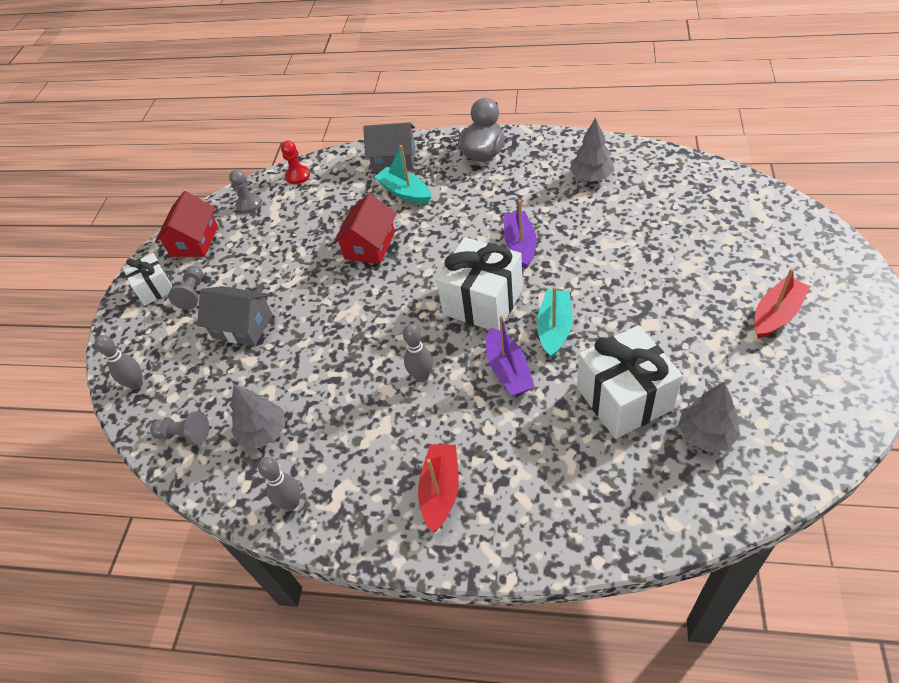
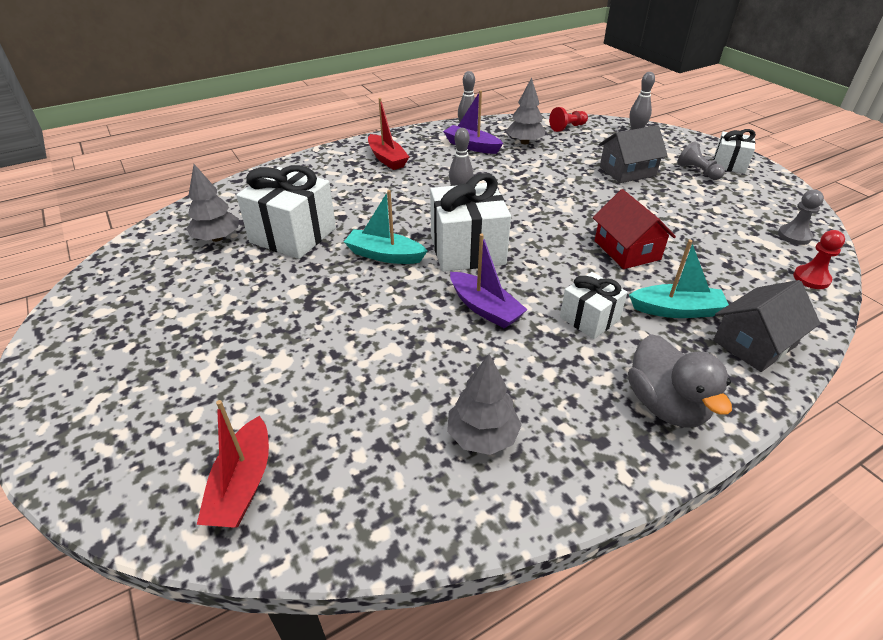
camera: 135 degrees right, 10 degrees down
(185, 435) = (567, 127): grey pawn -> red pawn
(194, 241) = (771, 196): red house -> none
(462, 209) = (589, 319): none -> white gift
(508, 370) = (399, 218): purple boat -> purple boat (472, 146)
(554, 329) = (385, 255): turquoise boat -> turquoise boat turned 135 degrees clockwise
(776, 314) = (164, 348): red boat -> red boat (243, 484)

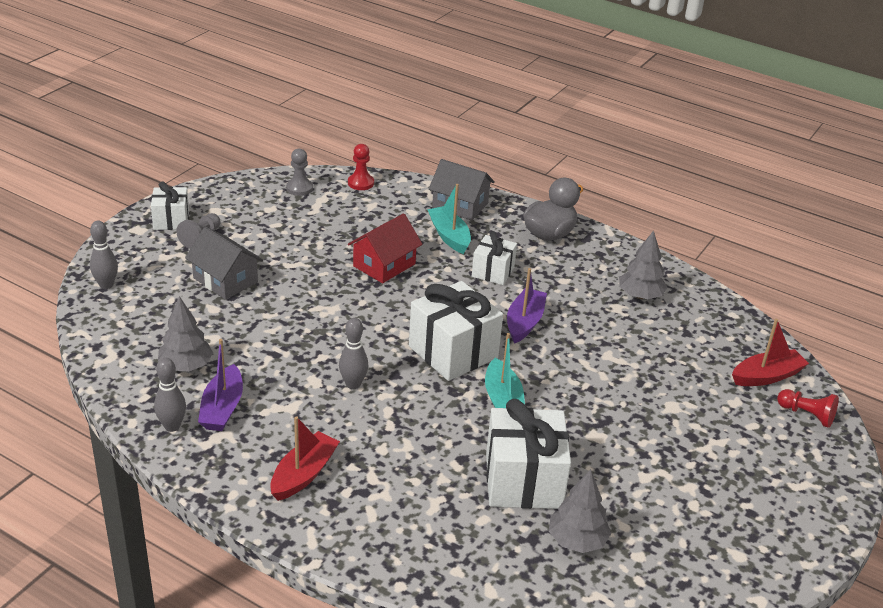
camera: 120 degrees left, 5 degrees down
(567, 127) = (120, 339): red pawn -> red pawn (807, 415)

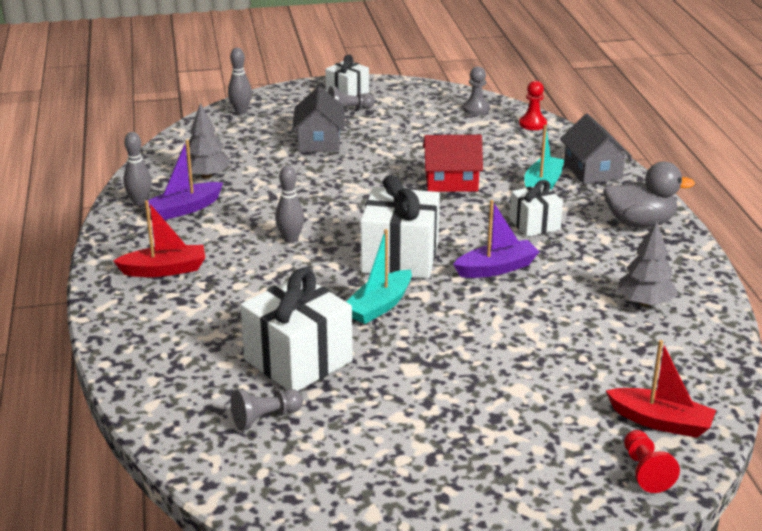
camera: 50 degrees right, 5 degrees down
(577, 540) = (265, 418): grey tree -> grey pawn

